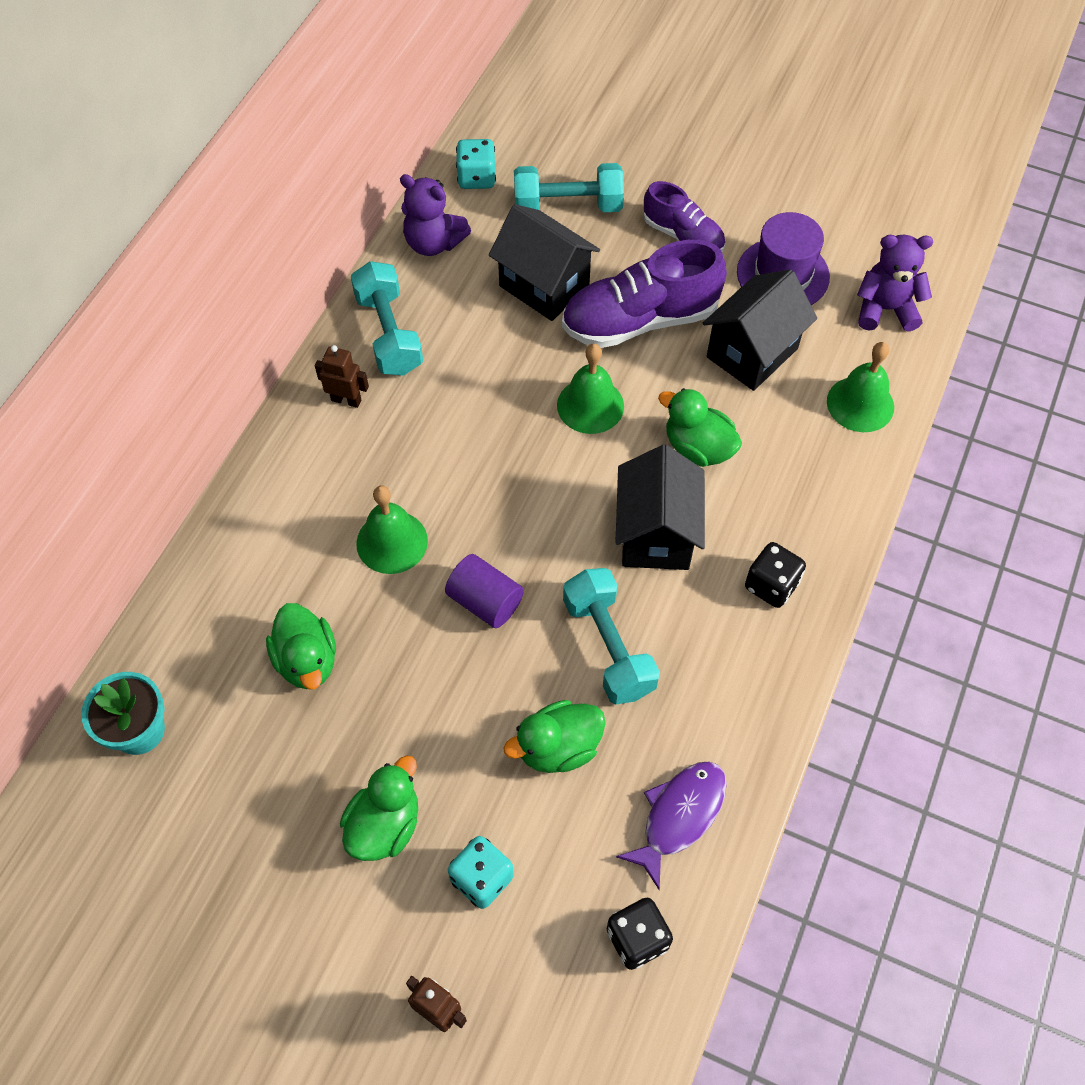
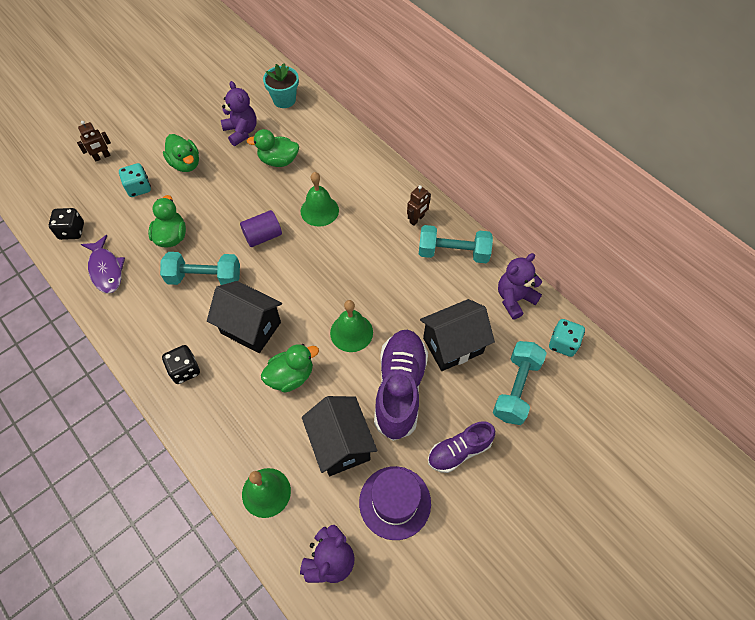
camera: 115 degrees right, 0 degrees up
(259, 766) = (241, 132): none -> purple teddy bear

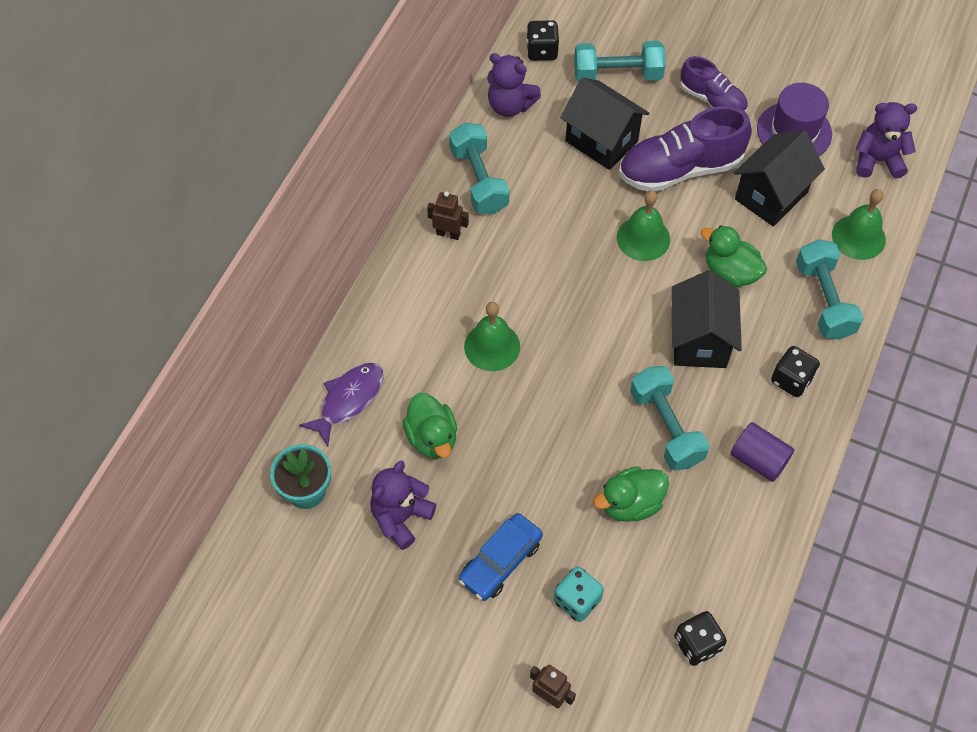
camera: 115 degrees left, 0 degrees up
(106, 270) = (725, 554): purple fish -> purple fish (349, 400)
(185, 164) = (500, 561): green duck -> blue car
(229, 430) = (824, 300): none -> turquoise dumbbell
(263, 236) = (568, 392): purple cylinder -> purple cylinder (758, 460)
(563, 343) = (542, 51): turquoise dice -> black dice

